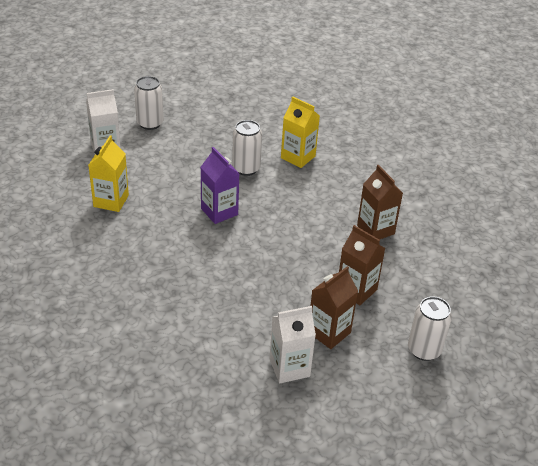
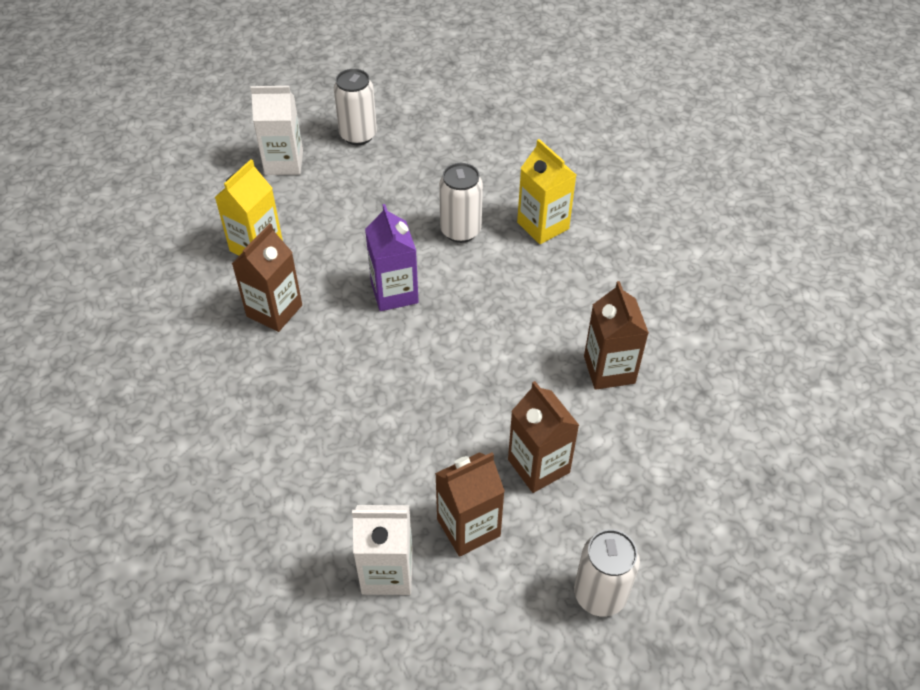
camera: 20 degrees right, 10 degrees up
(142, 236) = (274, 311): none -> brown carton

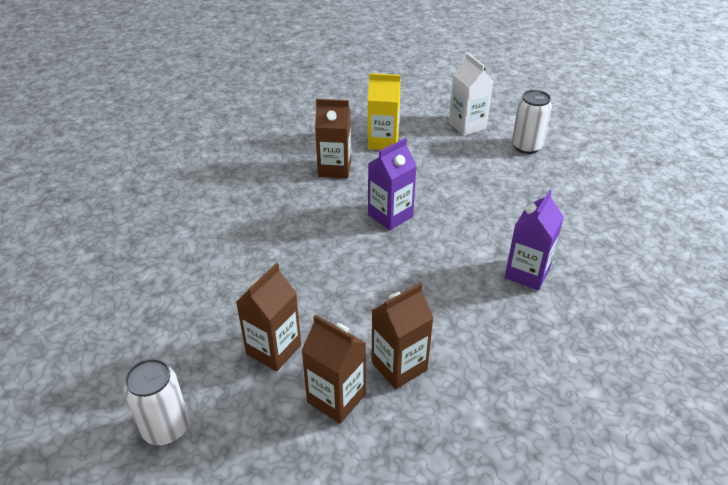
camera: 65 degrees right, 10 degrees down
(387, 572) = (147, 295): white carton -> none
(460, 230) = (479, 228): white can -> none
(468, 527) = (199, 326): brown carton -> brown carton (336, 398)
(543, 226) = (527, 273): yellow carton -> purple carton

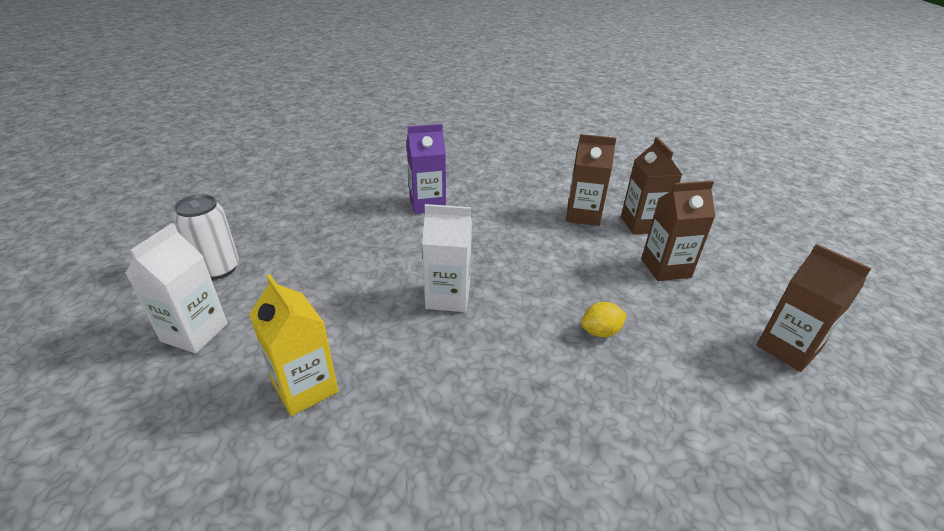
camera: 135 degrees left, 5 degrees down
(166, 428) = (781, 271): white can -> none
(278, 257) = (600, 332): none -> yellow lemon
(334, 169) = (417, 393): brown carton -> brown carton (787, 348)
(390, 216) = (448, 297): purple carton -> white carton

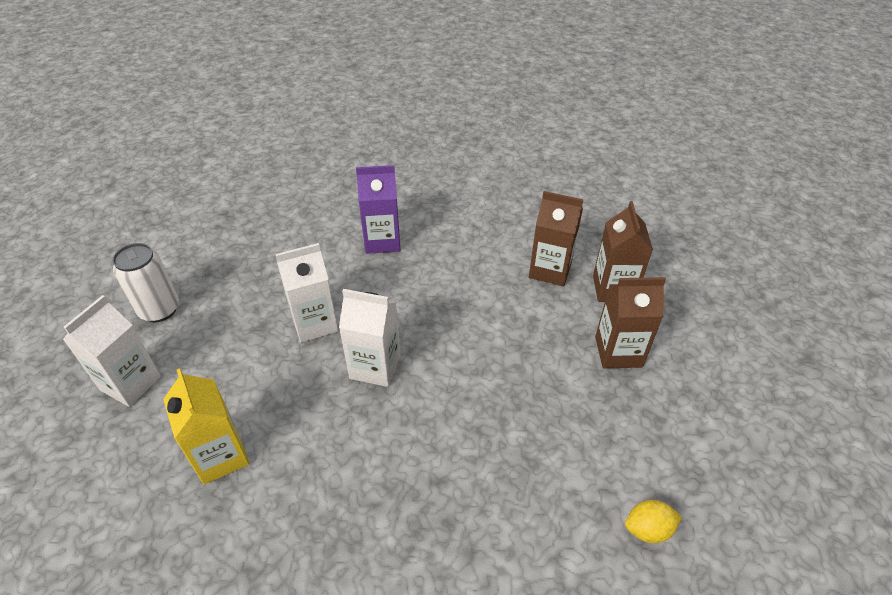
camera: 10 degrees right, 10 degrees up
(379, 268) = (315, 323): none -> white carton
(600, 332) = (518, 426): yellow lemon -> yellow lemon (648, 529)
(787, 348) = (712, 469): brown carton -> none

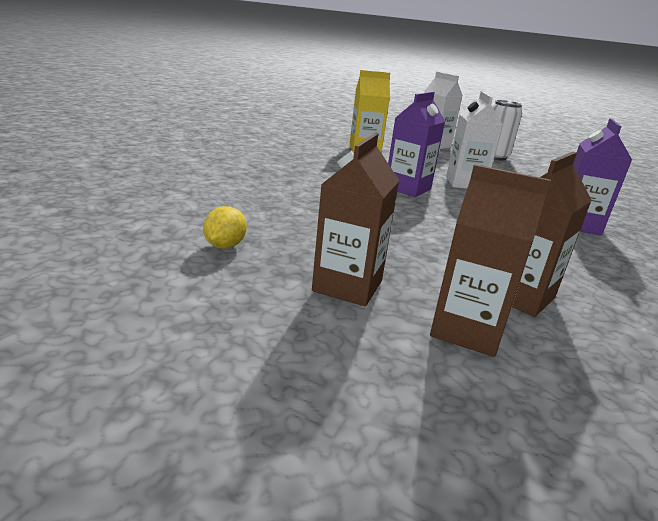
camera: 110 degrees right, 20 degrees down
(375, 366) = (407, 188): white carton -> purple carton
(648, 529) = (154, 222): yellow lemon -> yellow lemon (225, 246)

